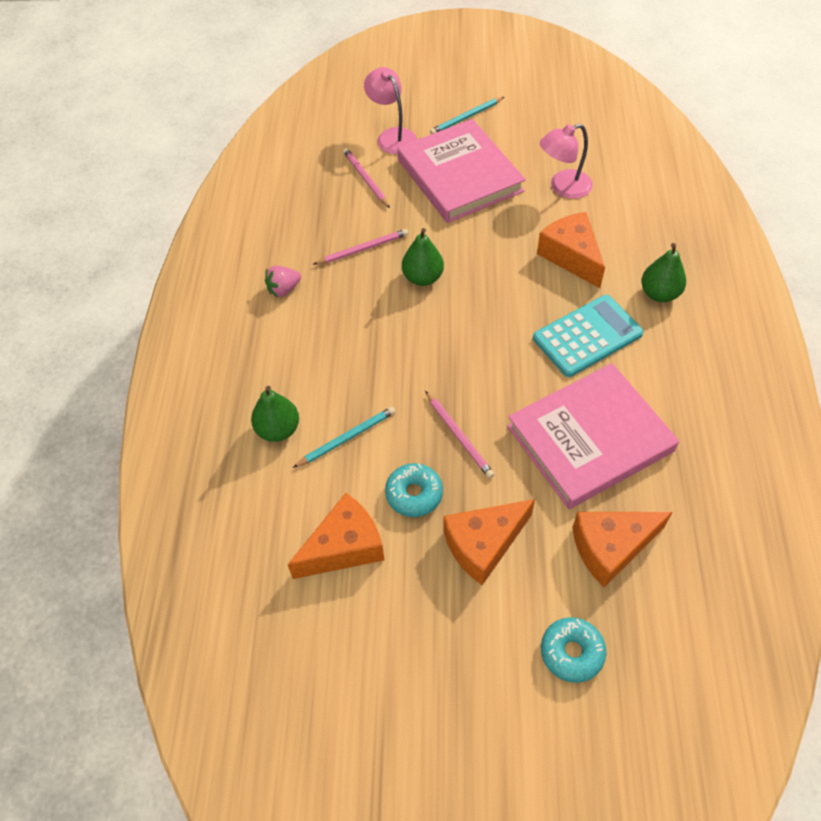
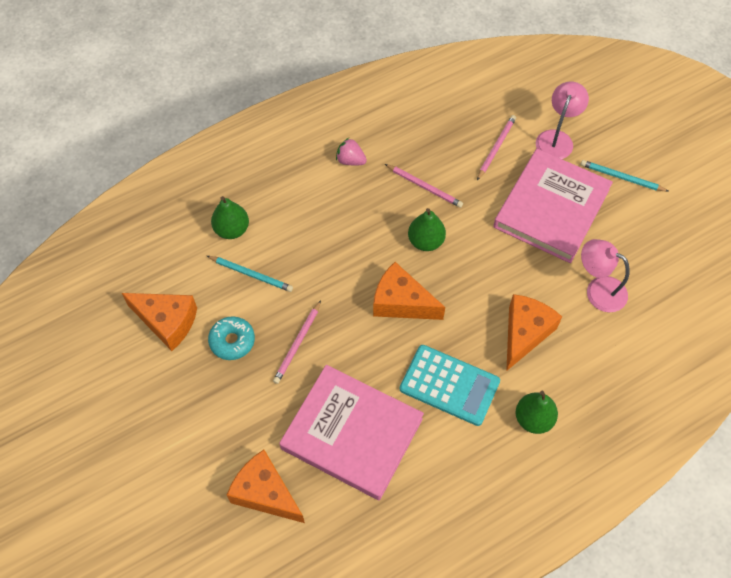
camera: 55 degrees right, 5 degrees up
(483, 545) = (218, 406): orange cheese -> orange cheese (401, 302)
(571, 652) = (168, 505): turquoise donut -> none

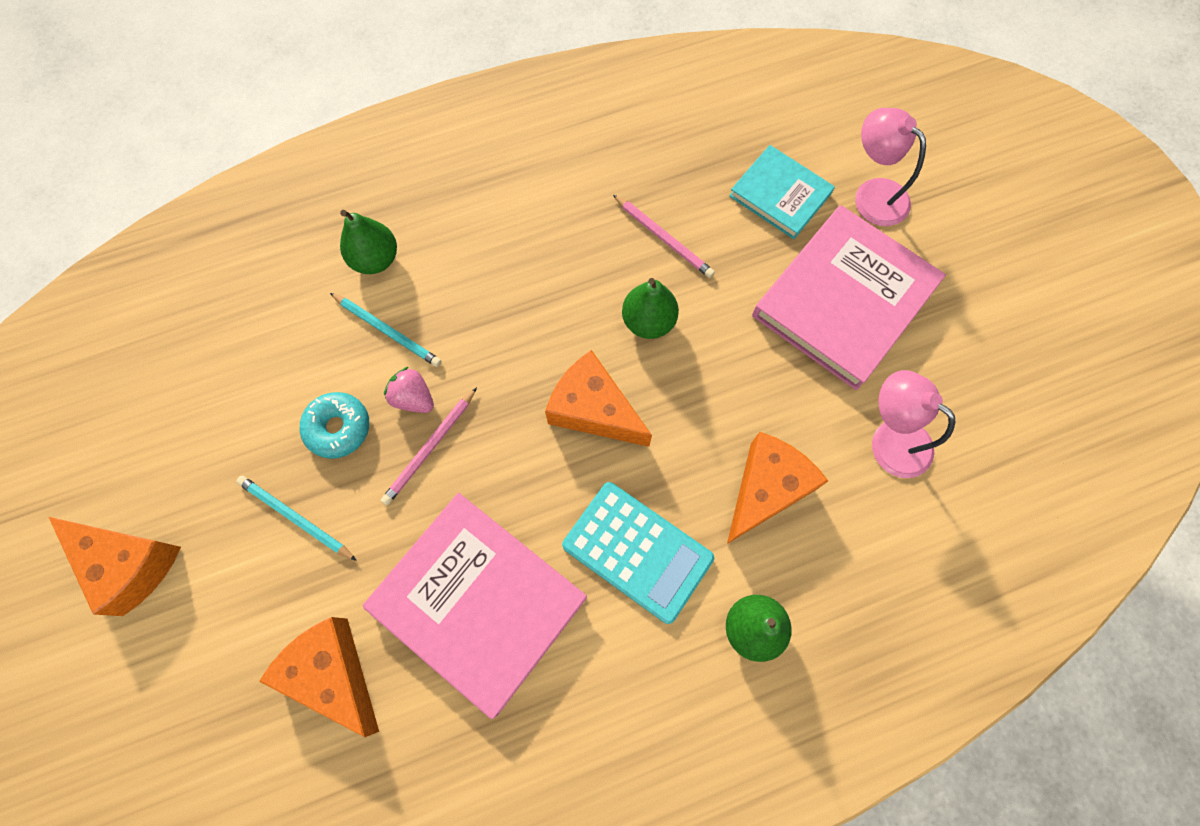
camera: 10 degrees right, 10 degrees up
(167, 322) = (254, 383): orange cheese -> orange cheese (130, 563)
(350, 160) = (565, 182): pink strawberry -> pink strawberry (413, 398)
(496, 148) = (780, 195): pink pencil -> turquoise book
(556, 138) = (872, 194): pink lamp -> pink lamp turned 75 degrees counterclockwise
(621, 178) = (958, 269): turquoise pencil -> turquoise pencil (295, 518)

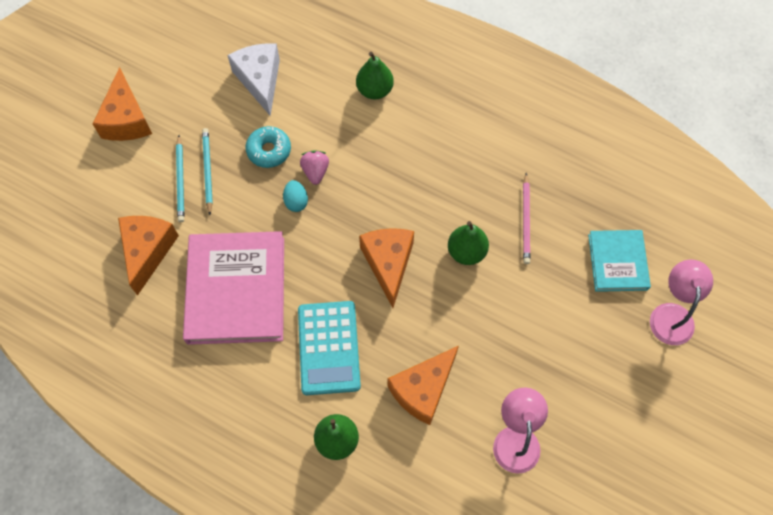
camera: 50 degrees right, 5 degrees down
(239, 368) = (260, 80): none -> white cheese
(388, 331) = (340, 129): turquoise pencil -> turquoise pencil (181, 180)
(430, 448) = (296, 201): pink pencil -> turquoise egg
(766, 489) = (423, 390): orange cheese -> orange cheese turned 135 degrees clockwise
(843, 300) = (582, 348): pink book -> none

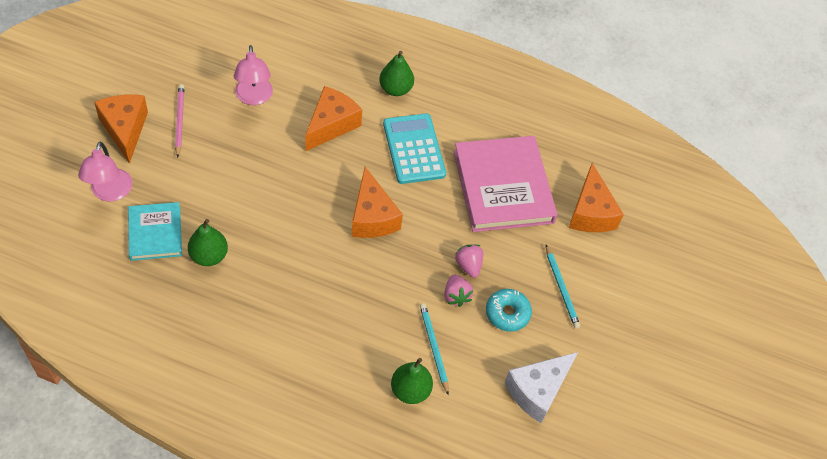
camera: 165 degrees right, 10 degrees down
(127, 119) = (660, 334): orange cheese -> orange cheese (125, 129)
(181, 180) = (584, 277): turquoise pencil -> turquoise pencil (433, 348)
(260, 80) = (537, 391): white cheese -> white cheese turned 75 degrees clockwise
(296, 201) = (468, 265): turquoise egg -> pink strawberry
(466, 252) = (300, 232): green pear -> green pear (209, 256)
(526, 220) = (243, 265): pink pencil -> pink pencil (179, 121)

